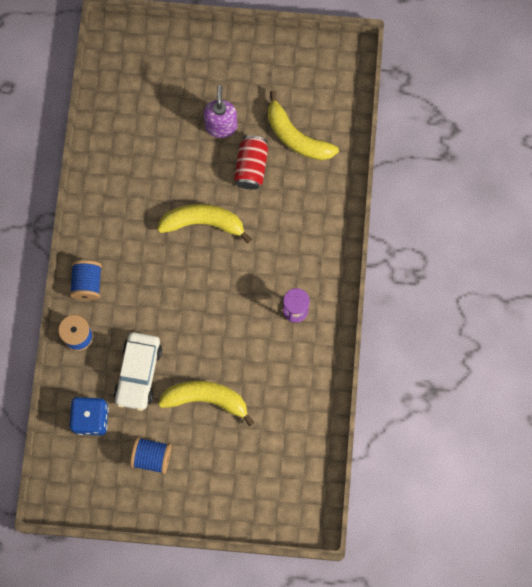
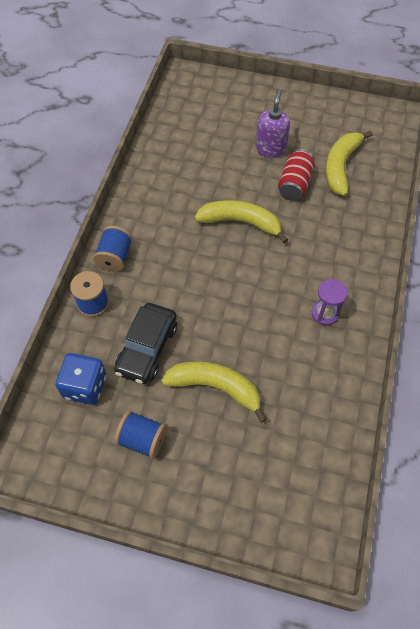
camera: 10 degrees right, 15 degrees down
(138, 373) = (147, 348): white car -> black car
(296, 136) = (340, 166): yellow banana -> yellow banana turned 60 degrees clockwise

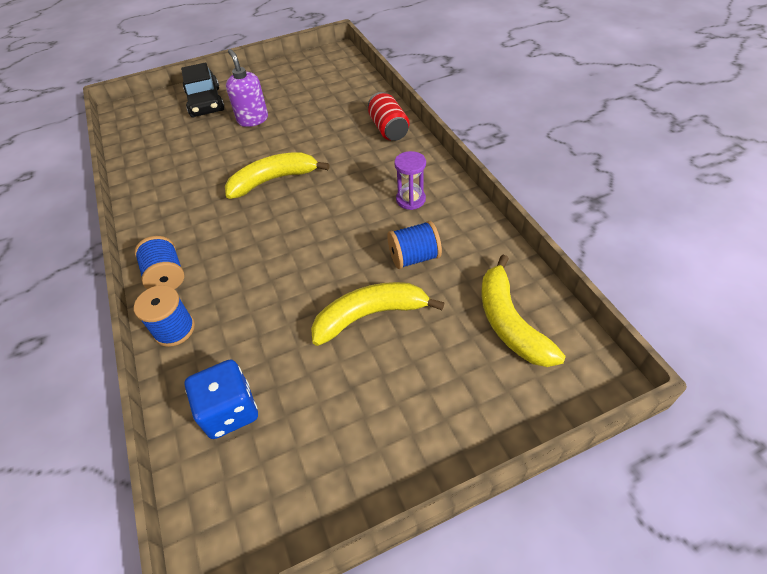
camera: 35 degrees left, 10 degrees down
(142, 439) = (339, 413): blue spool -> blue spool (414, 257)
(147, 348) = (270, 330): black car -> black car (205, 102)
(295, 184) = (297, 131): red can -> red can (388, 129)
(340, 166) = (324, 101): yellow banana -> yellow banana (509, 322)

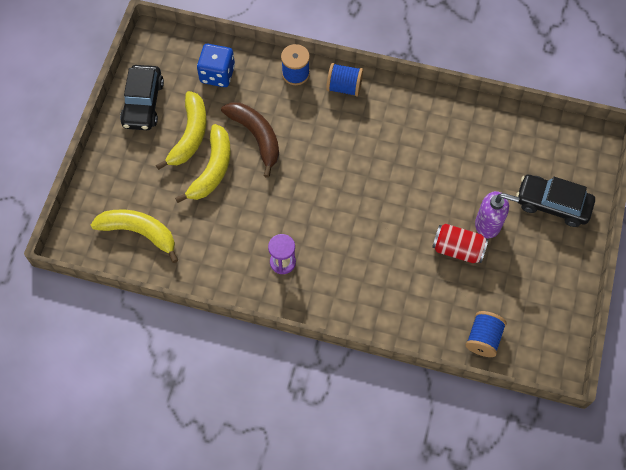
camera: 125 degrees right, 15 degrees up
(274, 180) = (387, 193): yellow banana -> yellow banana (190, 135)
(293, 306) = (256, 137): none -> brown banana
(346, 466) = (143, 103): none -> black car
(388, 129) = (379, 312): red can -> red can (457, 249)
(414, 257) = (230, 223): blue spool -> blue spool (483, 338)

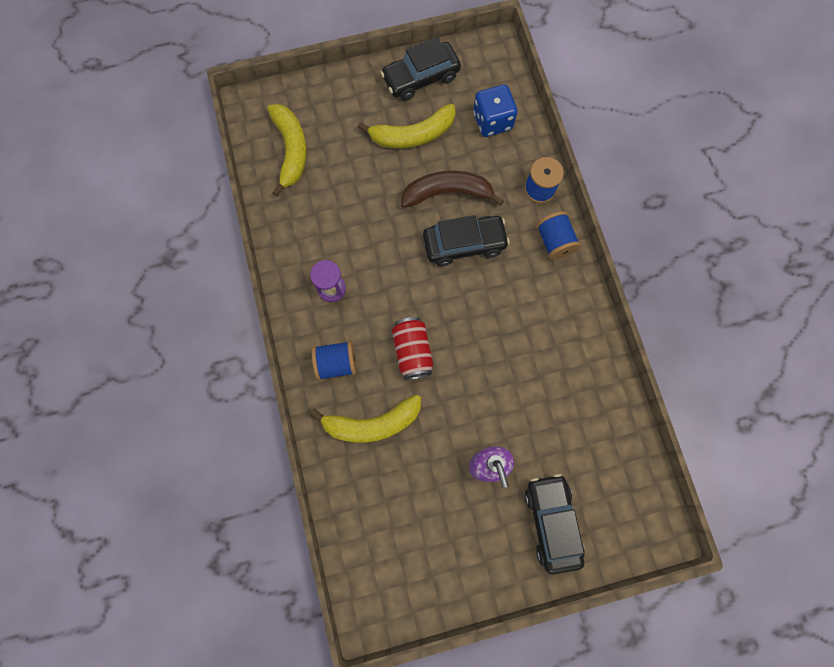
camera: 60 degrees right, 10 degrees up
(212, 169) = (389, 174): yellow banana -> yellow banana (372, 423)
(256, 137) = (448, 193): brown banana -> brown banana turned 120 degrees counterclockwise
(306, 148) = (464, 244): none -> black car
(457, 249) = (441, 448): red can -> red can (412, 351)
(483, 338) = (357, 524): blue spool -> blue spool (336, 363)

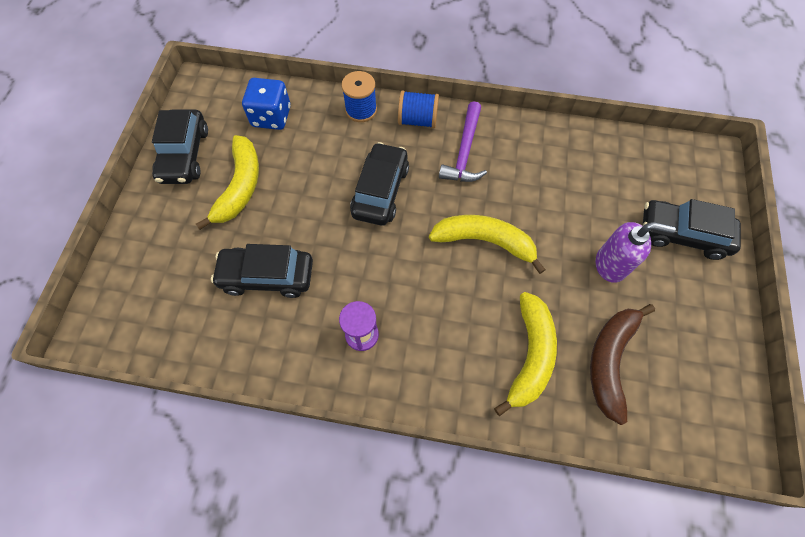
camera: 65 degrees left, 10 degrees down
(291, 151) = (177, 311): yellow banana -> yellow banana (485, 241)
(336, 363) = (448, 365): blue spool -> none
(346, 197) = (267, 276): none -> black car
(412, 351) = (468, 283): red can -> none
(448, 193) = (320, 183): brown banana -> brown banana (610, 360)
(541, 296) = (464, 152): none -> purple hammer

